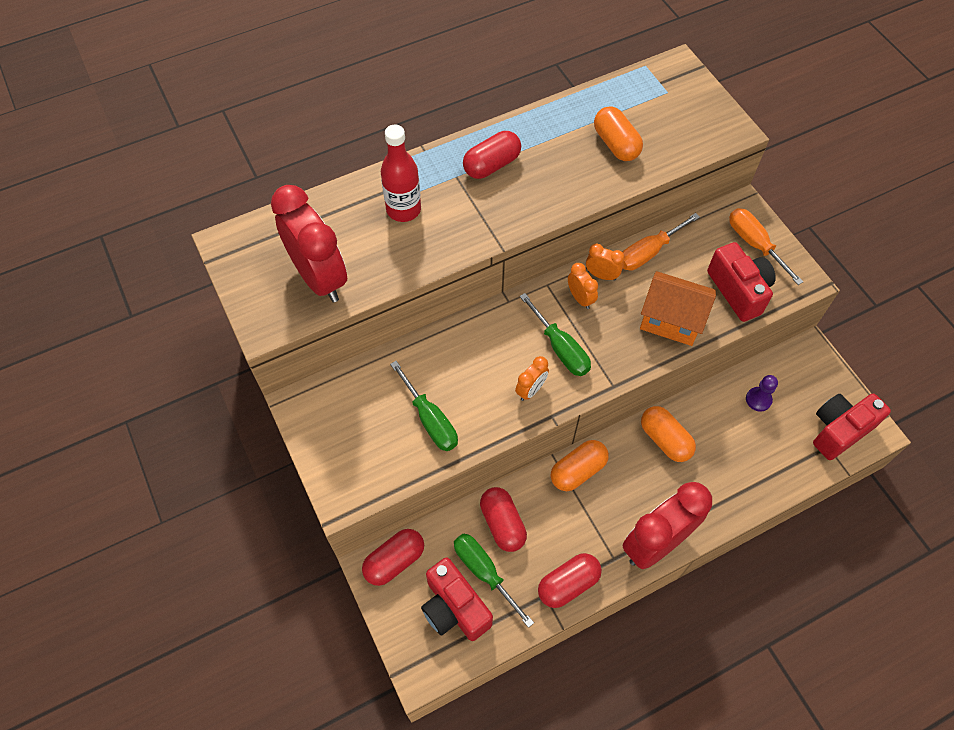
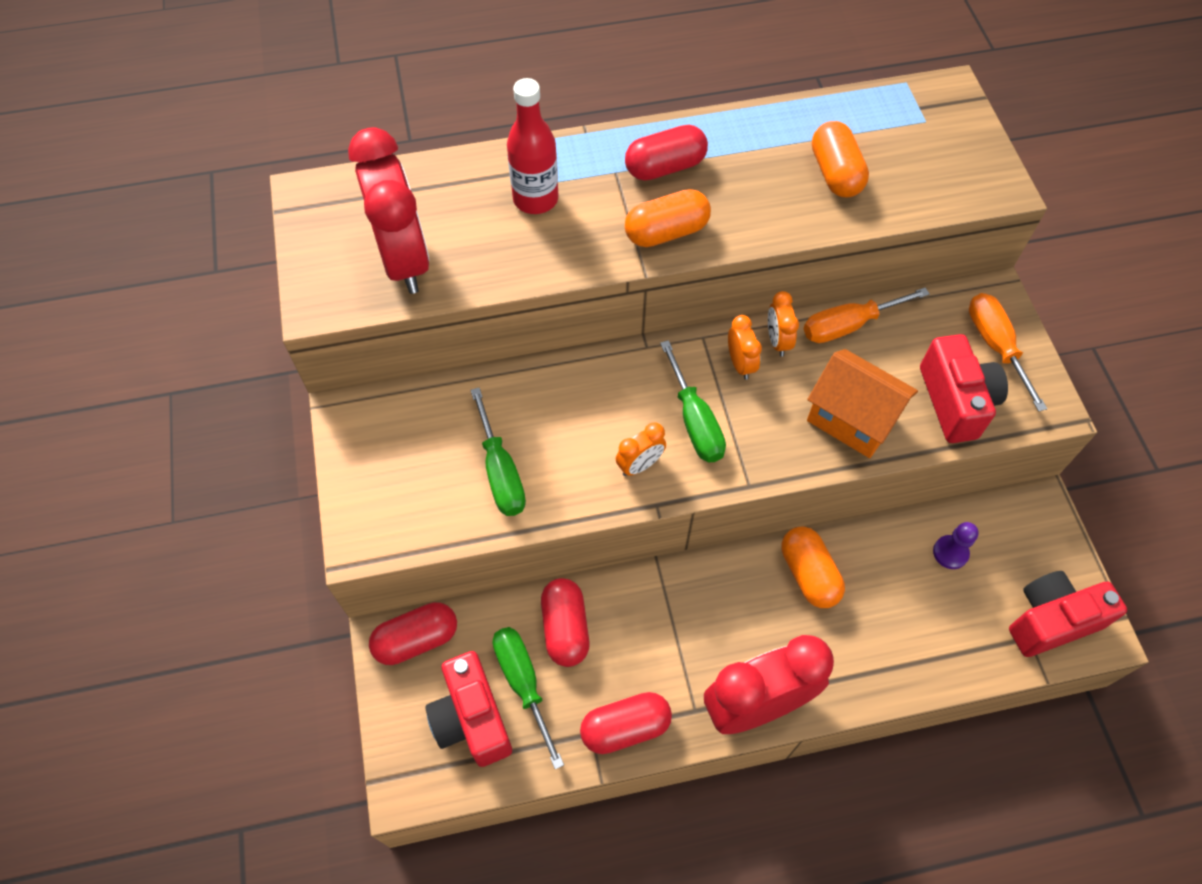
camera: 15 degrees right, 0 degrees up
(578, 471) = (682, 585): orange capsule -> orange capsule (666, 232)
(602, 275) = (777, 341): orange clock -> orange clock turned 135 degrees counterclockwise

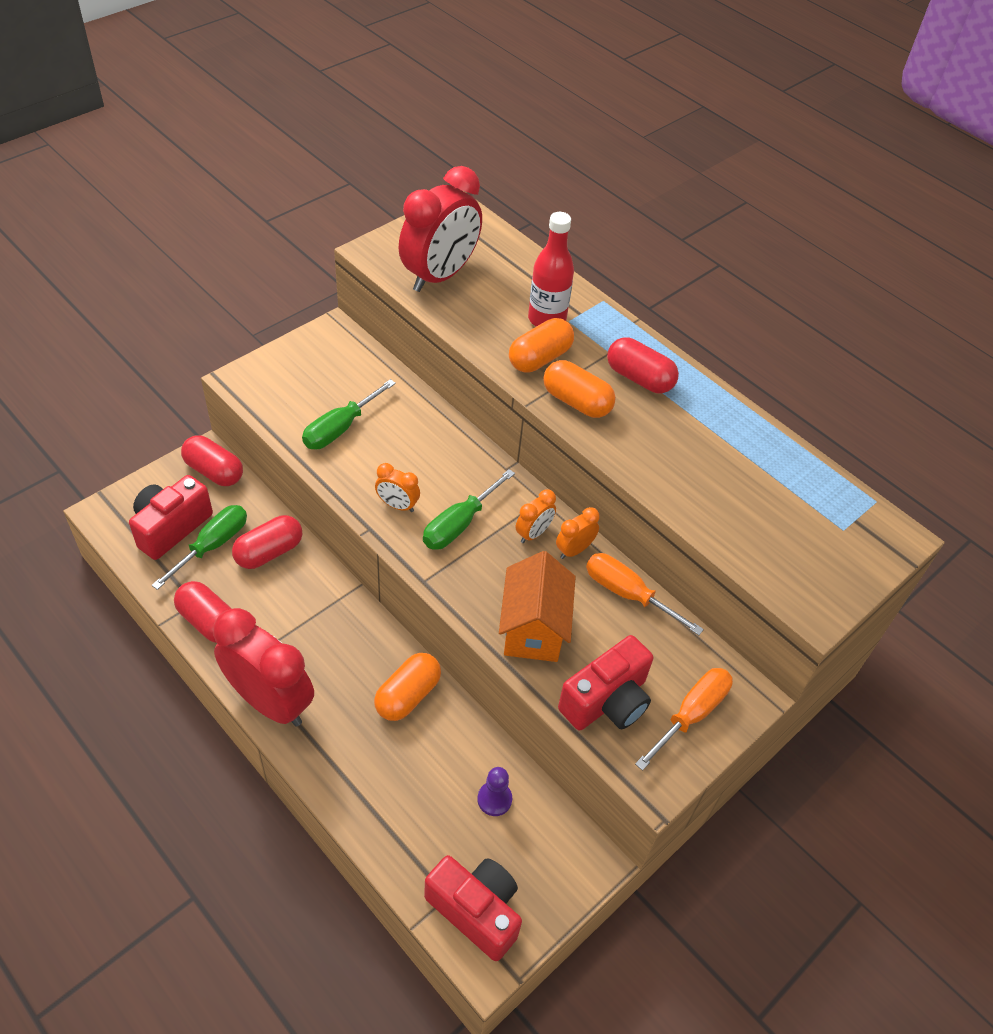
camera: 55 degrees right, 10 degrees down
(835, 173) = (726, 485): orange capsule -> orange capsule (539, 358)

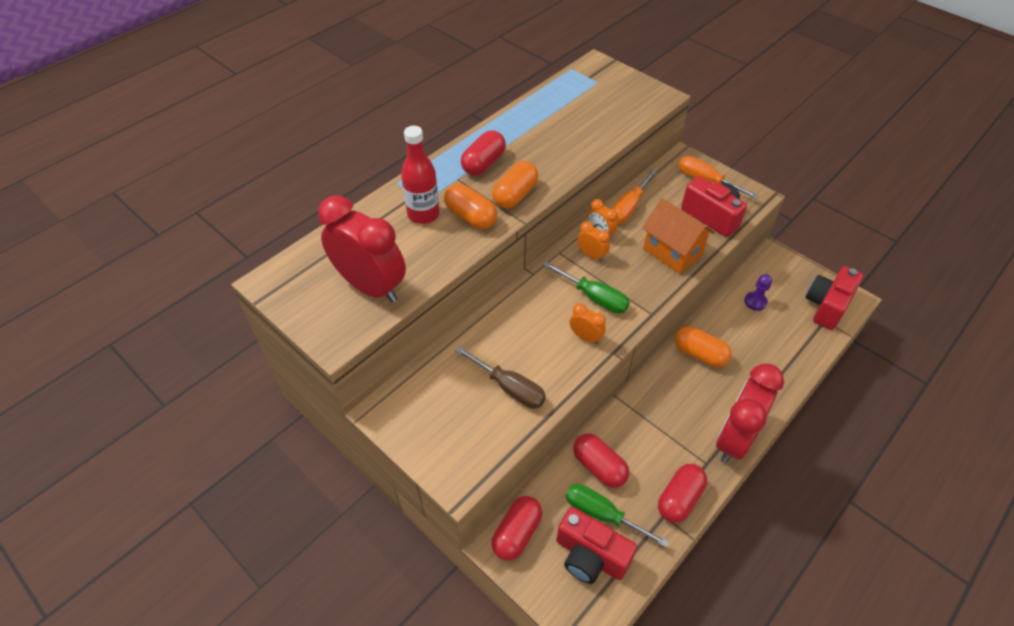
camera: 90 degrees left, 0 degrees up
(340, 428) = (509, 388): green screwdriver -> brown screwdriver
(397, 505) = (585, 337): orange clock -> orange clock turned 75 degrees counterclockwise
(533, 629) = (672, 252): orange house -> orange house turned 45 degrees clockwise

